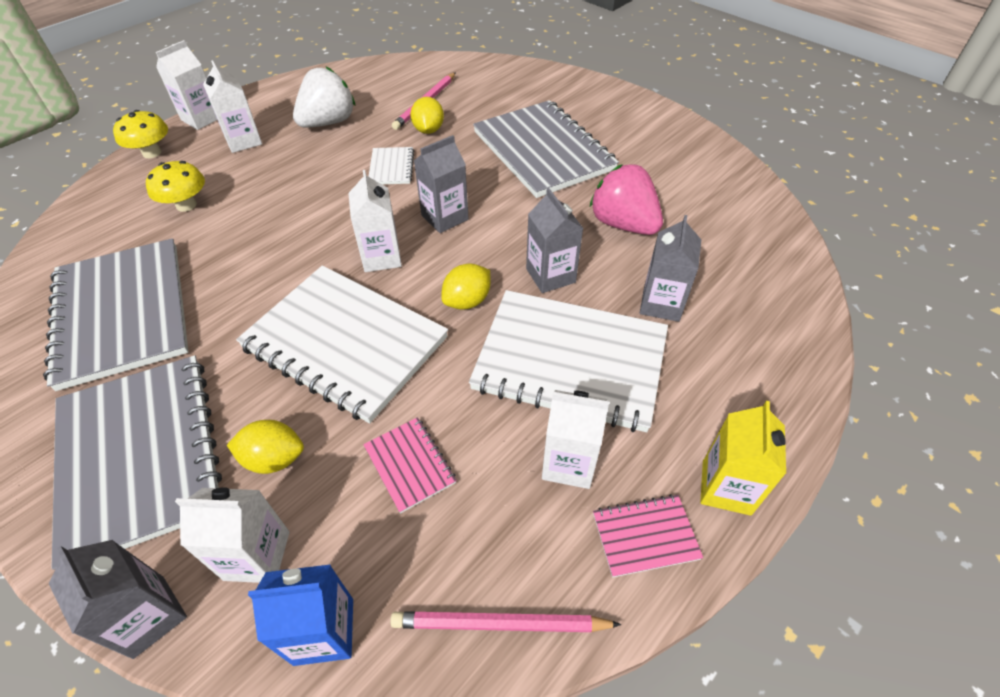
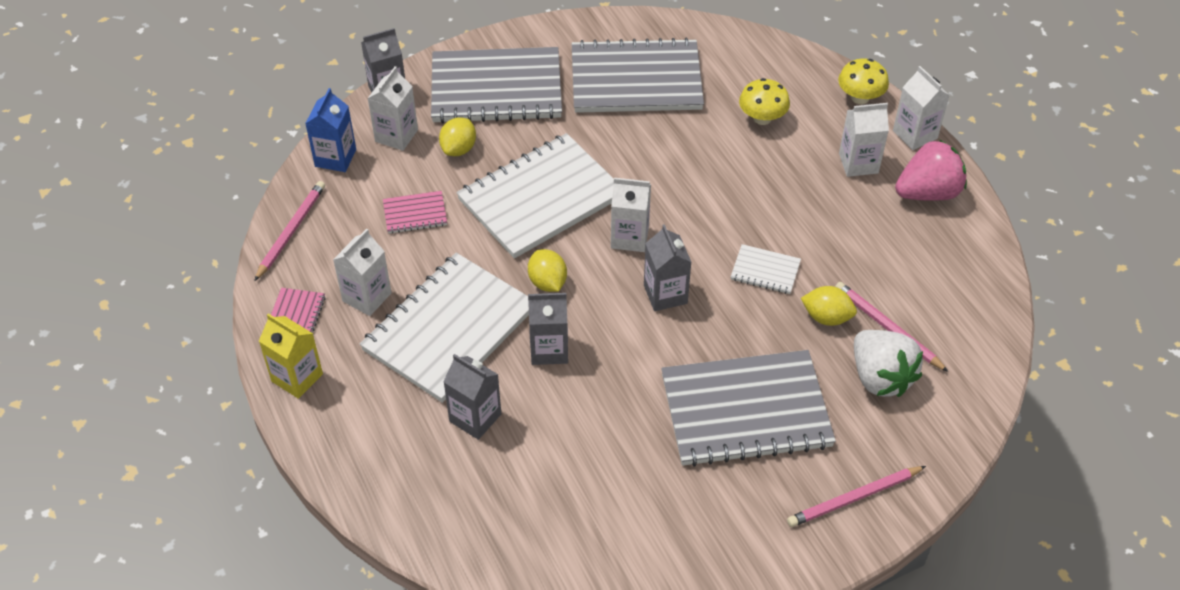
camera: 110 degrees right, 0 degrees up
(328, 122) = (872, 234): white strawberry -> white strawberry (880, 377)
(583, 96) = (854, 498): none -> pink pencil
(623, 224) = (591, 434): pink strawberry -> pink strawberry (927, 192)

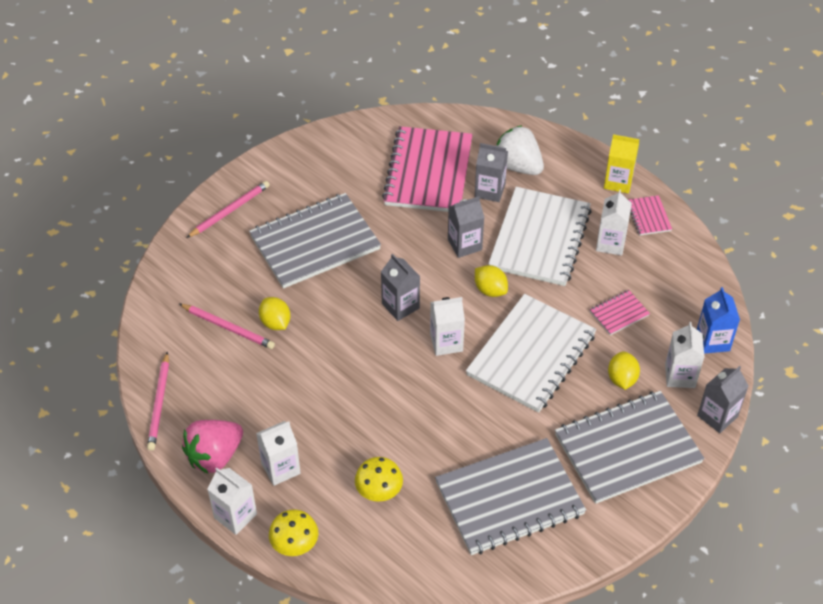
camera: 160 degrees right, 0 degrees up
(291, 231) = (699, 273): pink pencil -> pink pencil (159, 403)
(545, 474) = (428, 172): none -> pink notebook
(765, 271) = (332, 346): white notebook -> none
(826, 317) = (275, 323): yellow lemon -> yellow lemon turned 60 degrees clockwise
(880, 377) = (227, 290): white strawberry -> white strawberry (517, 166)

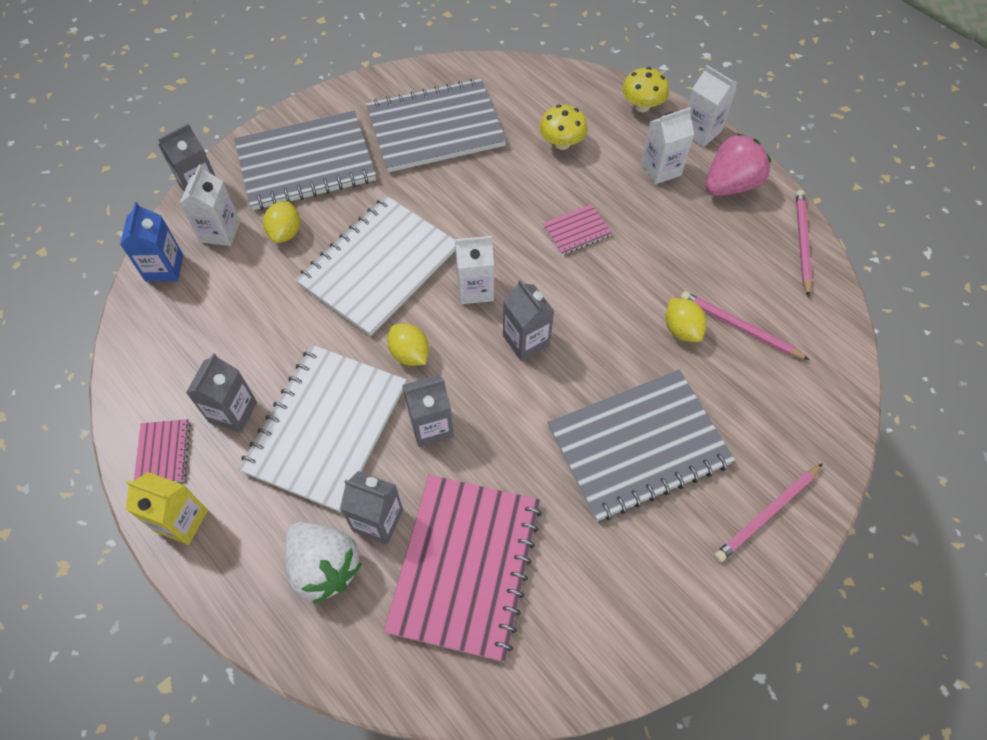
camera: 175 degrees left, 10 degrees up
(610, 243) = (233, 412): white carton -> grey carton
(619, 313) = (259, 310): pink notebook -> pink notebook (576, 231)

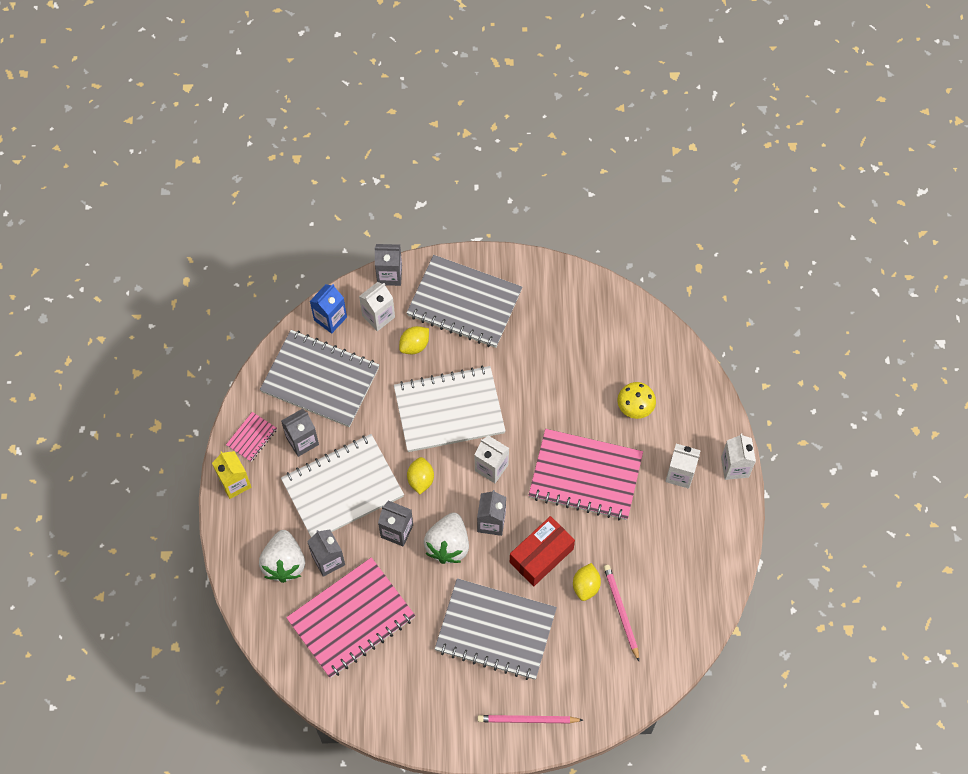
camera: 40 degrees right, 5 degrees up
(435, 128) = (565, 336): grey notebook -> grey notebook (320, 380)
(502, 397) = (448, 545): none -> white strawberry
(576, 231) = (585, 476): pink notebook -> pink notebook, size x2.31
(609, 334) = (541, 556): none -> red box
(642, 106) = (715, 418): yellow mushroom -> none
(730, 185) = (713, 519): pink strawberry -> none
(802, 242) = (717, 591): pink pencil -> none

